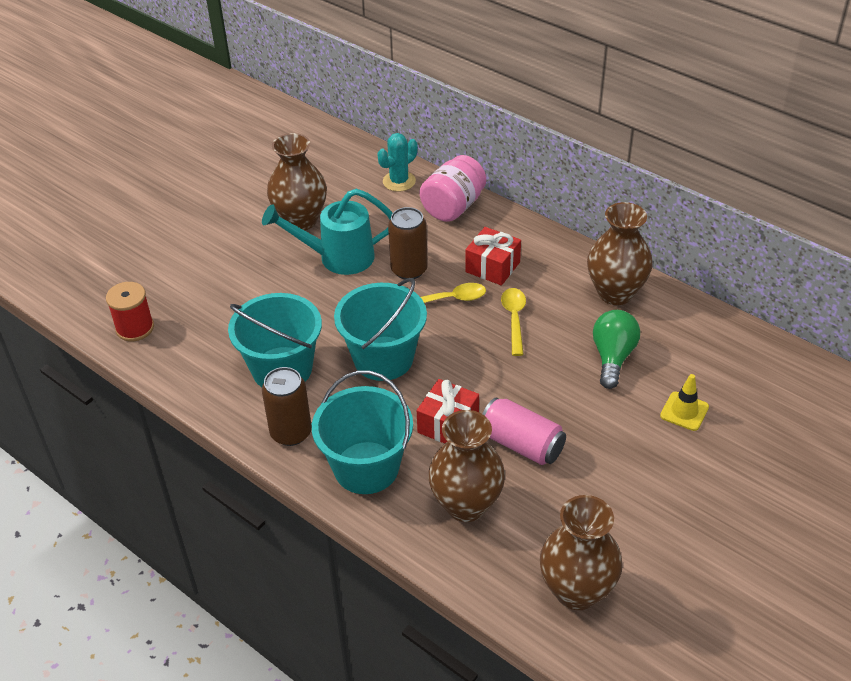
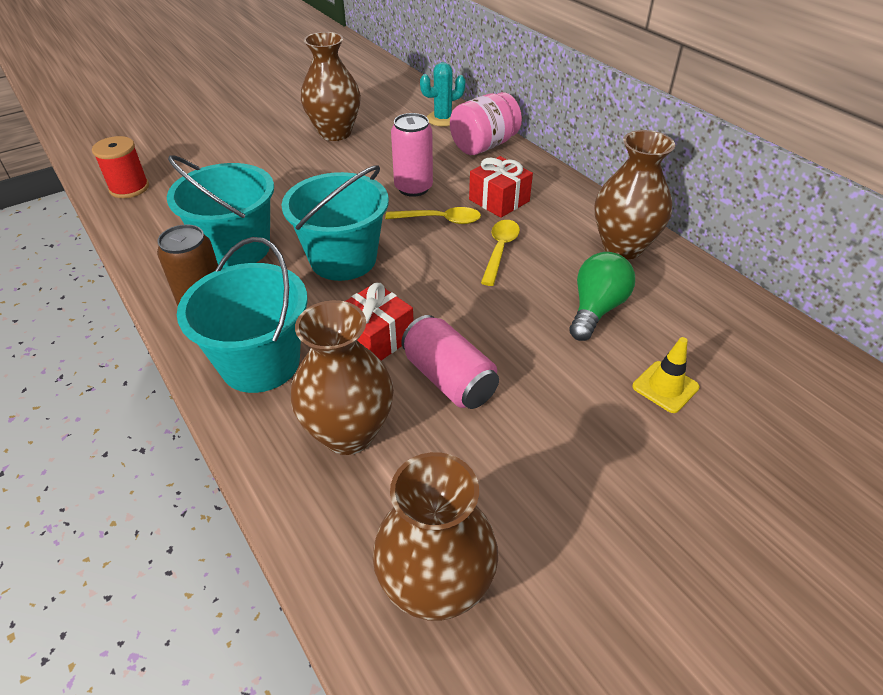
camera: 15 degrees right, 0 degrees up
(338, 257) = (351, 166): turquoise watering can -> none
(409, 270) = (413, 188): brown can -> pink can

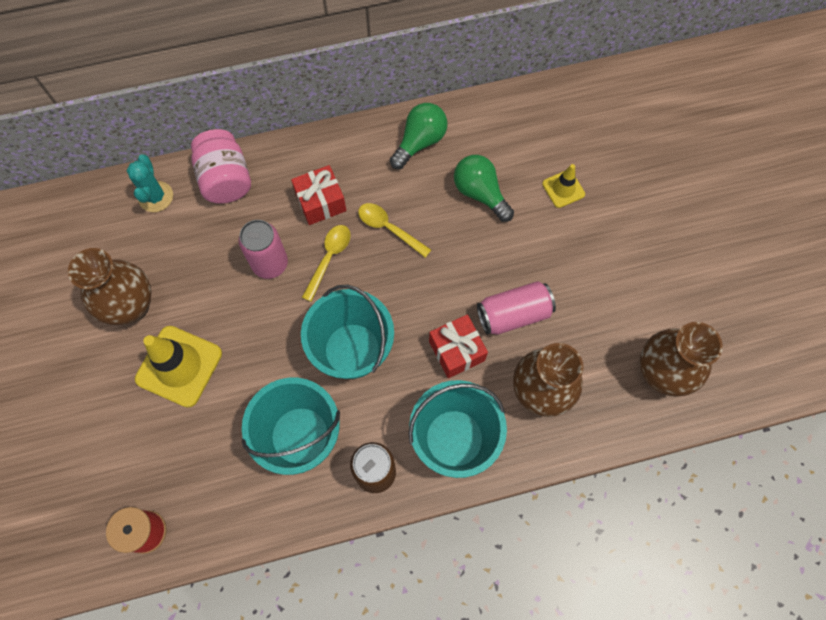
camera: 70 degrees left, 25 degrees up
(288, 167) = (179, 366): none -> yellow traffic cone
(623, 247) = (420, 142): brown vase -> green light bulb

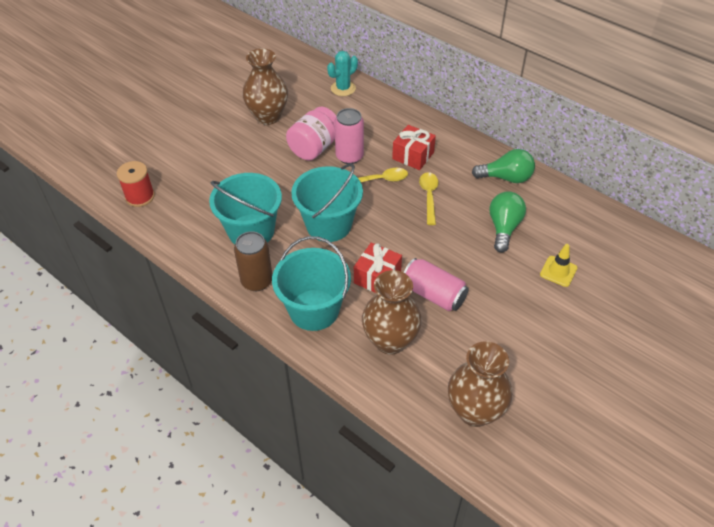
camera: 55 degrees right, 20 degrees down
(179, 366) = (249, 155): yellow traffic cone -> none
(226, 179) = (383, 109): pink jar -> pink jar (314, 148)

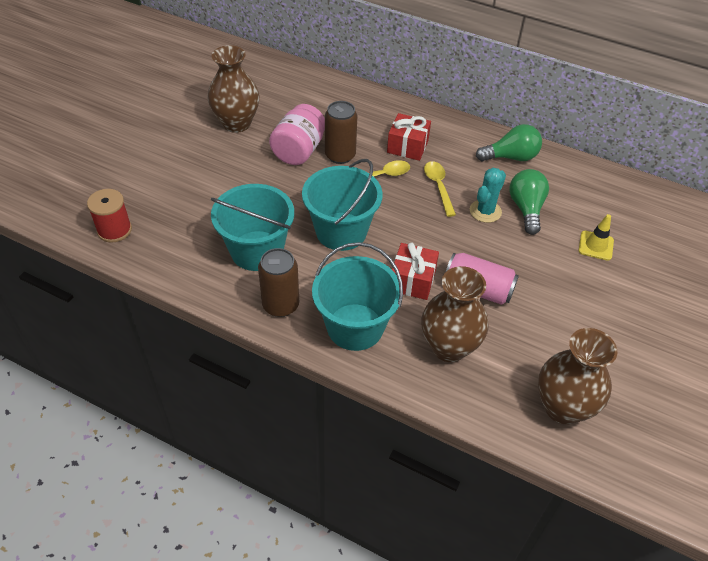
camera: 15 degrees left, 0 degrees up
(343, 88) = (310, 85): turquoise cactus -> turquoise cactus (485, 211)
(349, 156) = (340, 155): pink can -> brown can

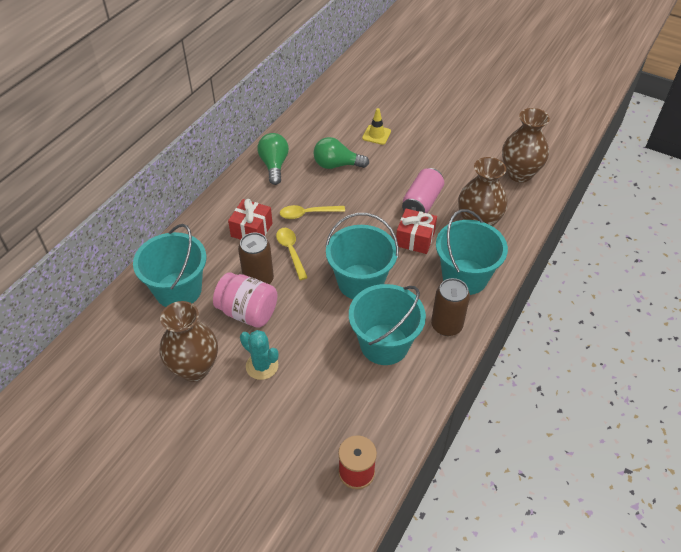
camera: 85 degrees left, 0 degrees up
(324, 106) = (178, 290): none -> turquoise bucket
(485, 211) = (338, 188): turquoise cactus -> turquoise cactus (262, 366)

